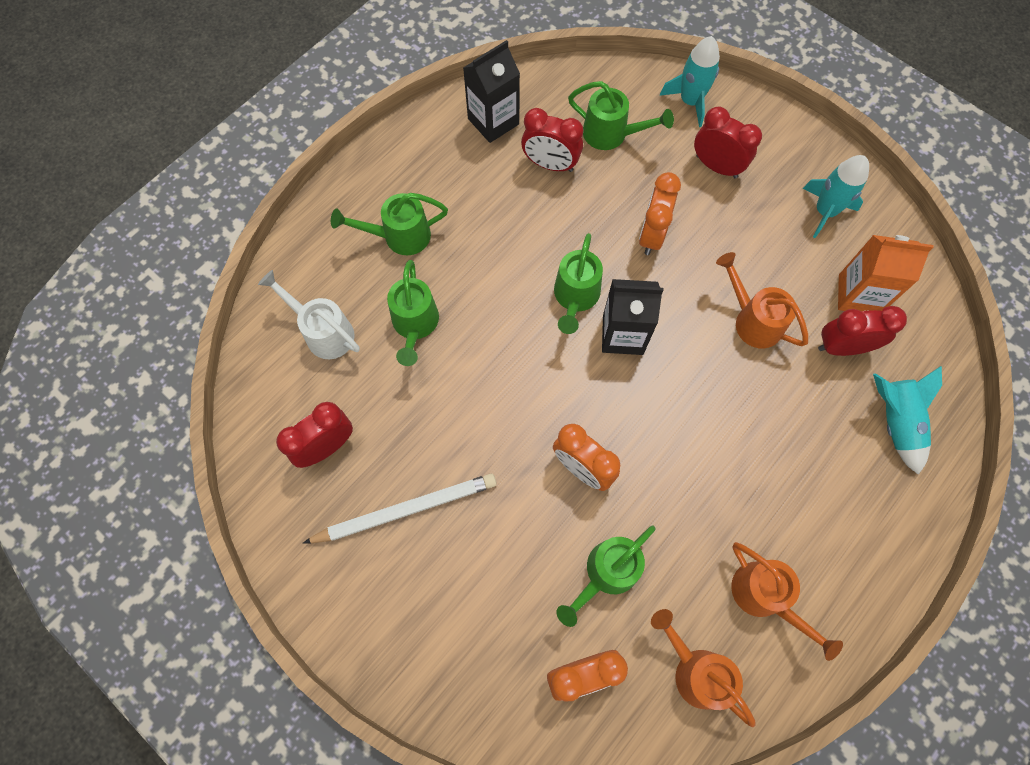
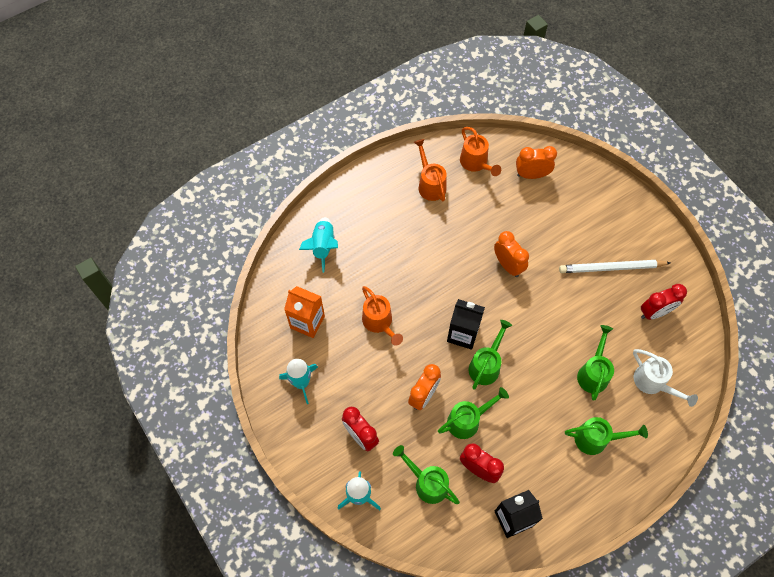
camera: 165 degrees left, 5 degrees down
(606, 573) = (508, 213): green watering can -> green watering can (467, 420)
(842, 347) = (332, 293): red clock -> none

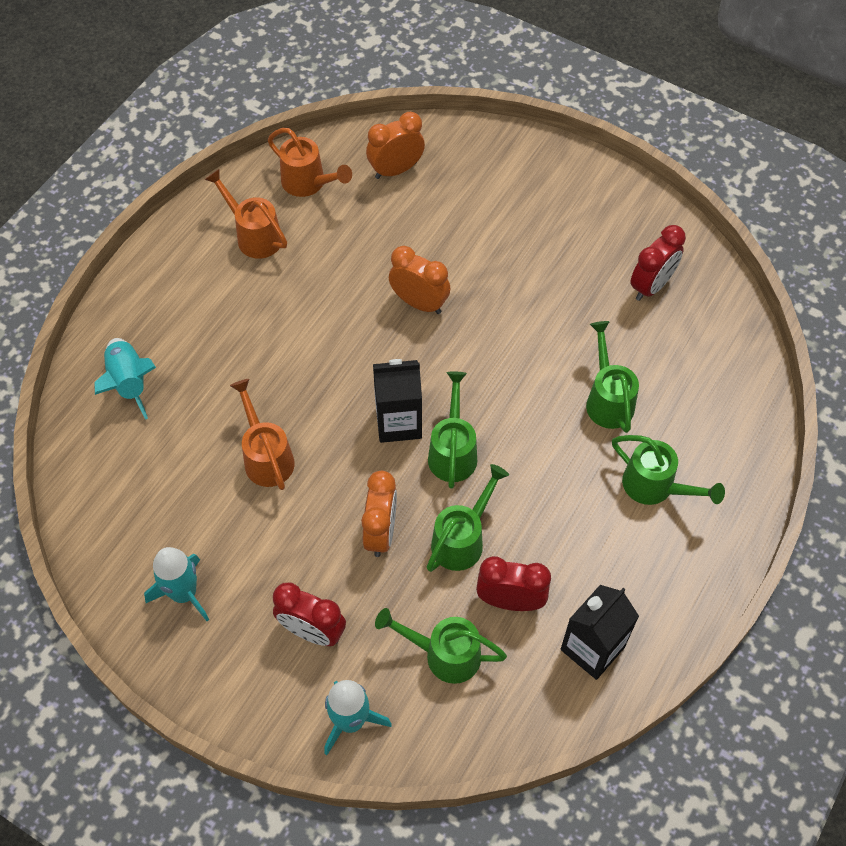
camera: 25 degrees left, 5 degrees down
(307, 322) = (153, 501): orange carton -> none
(379, 323) = (266, 457): orange watering can -> orange watering can turned 150 degrees counterclockwise
(596, 439) = (654, 487): green watering can -> green watering can turned 60 degrees clockwise
(611, 268) = (565, 251): white pencil -> none
(653, 383) = (694, 379): white watering can -> none

